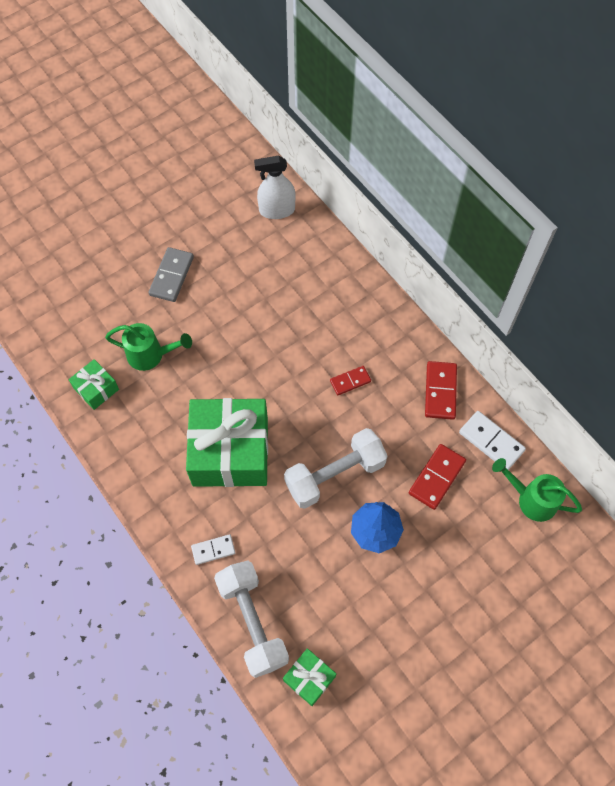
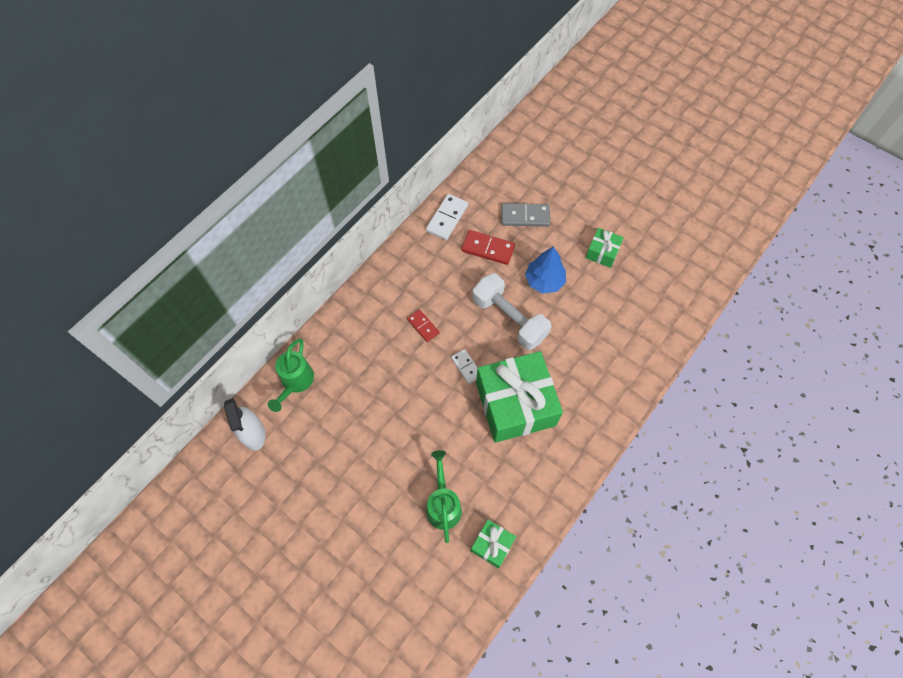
camera: 105 degrees left, 0 degrees up
(172, 276) = (351, 514): grey domino -> grey domino (525, 216)
(213, 550) = (602, 393): white domino -> white domino (466, 367)
(252, 622) = (645, 348): white dumbbell -> none
(309, 678) = (667, 300): green gift -> green gift (602, 252)
(440, 391) = (414, 259): red domino -> none
(531, 499) = (485, 187): green watering can -> green watering can (295, 382)

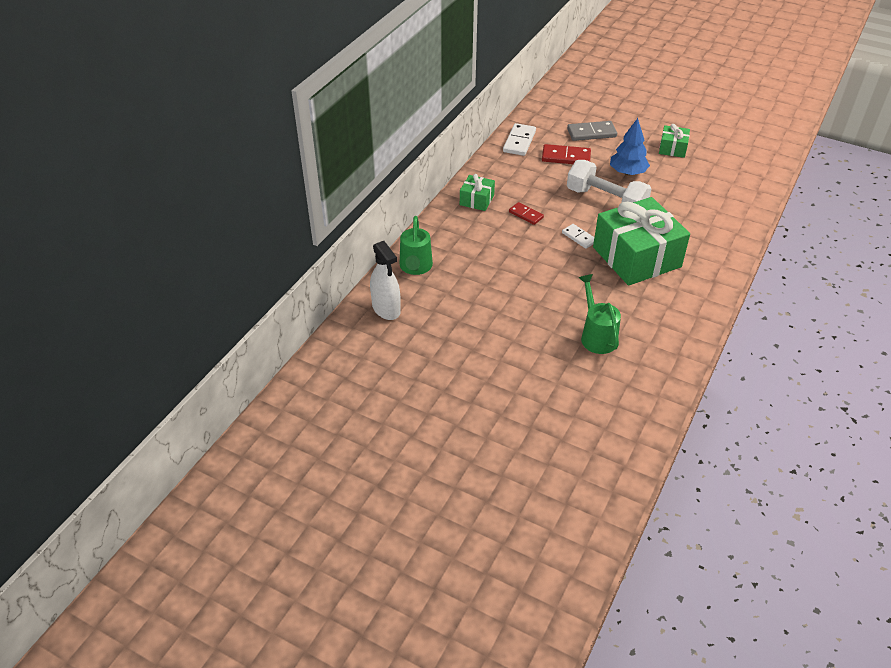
camera: 10 degrees left, 20 degrees down
(492, 545) = (657, 358): green gift -> green gift (476, 200)

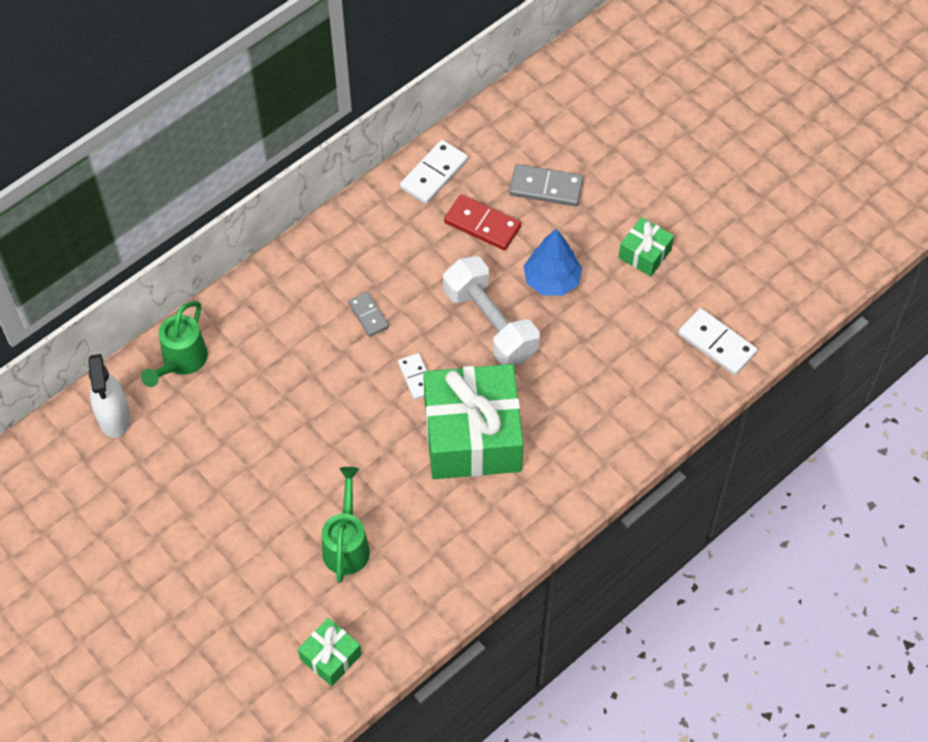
camera: 20 degrees right, 15 degrees up
(476, 200) = (317, 268): green gift -> green gift (330, 657)
(526, 215) = (368, 315): red domino -> grey domino
(748, 178) = (717, 343): none -> white domino

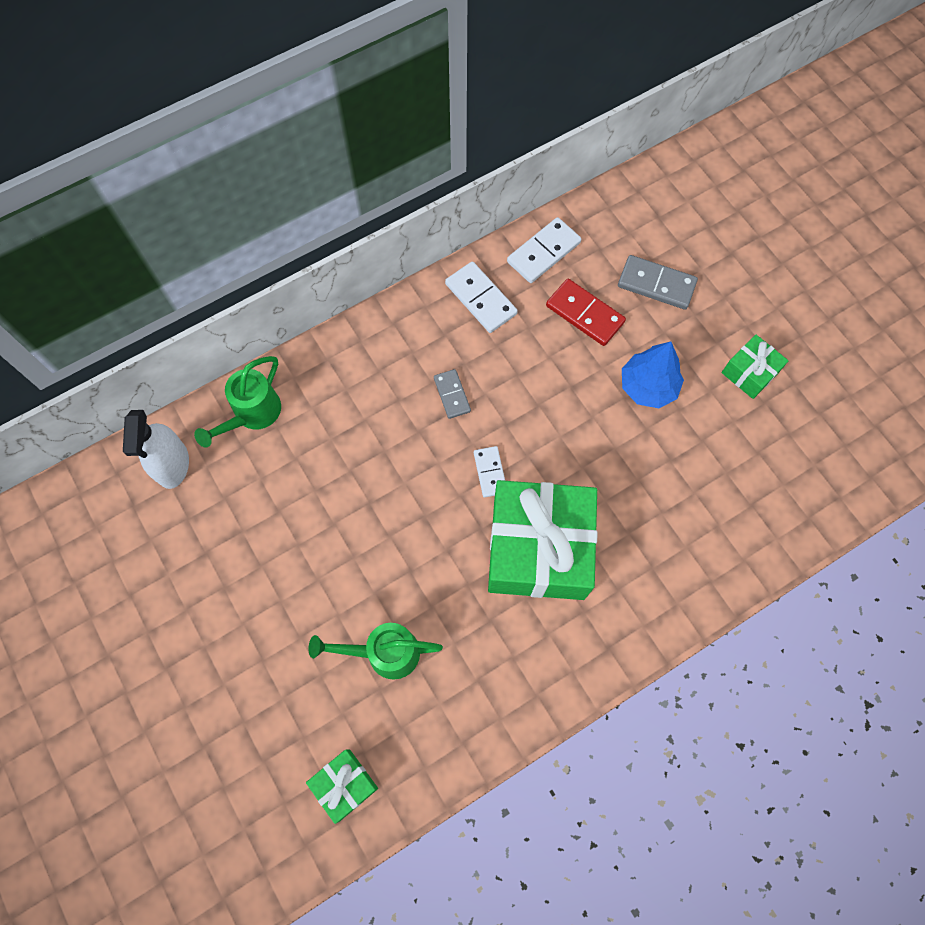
camera: 10 degrees right, 10 degrees up
(346, 544) = (385, 653): green watering can -> green watering can turned 105 degrees counterclockwise
(490, 323) = (577, 424): white dumbbell -> none
(717, 343) = (814, 486): white domino -> white domino (481, 299)

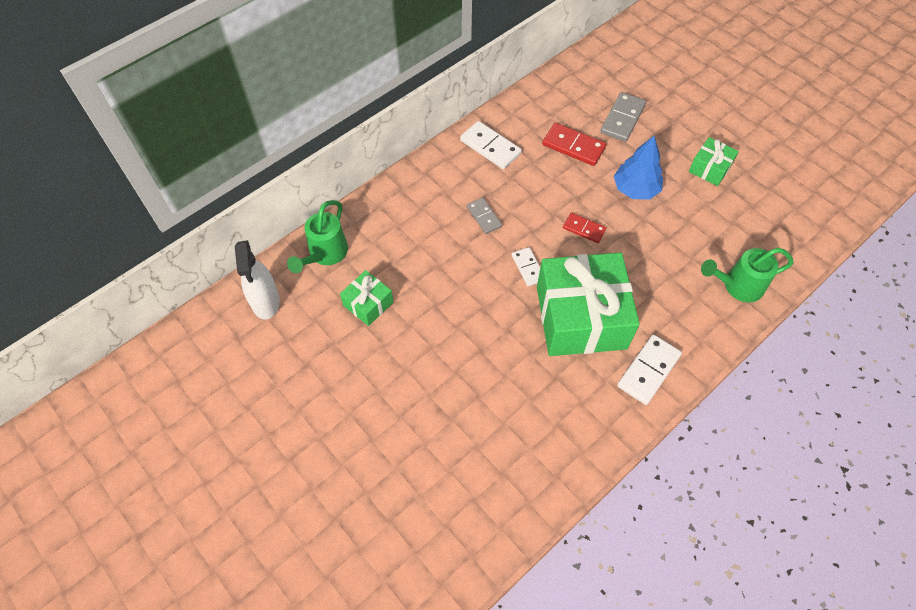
camera: 10 degrees left, 10 degrees down
(344, 785) = (464, 527): green gift -> green gift (368, 304)
(385, 653) = (474, 416): green watering can -> green watering can (738, 286)
(543, 252) = (531, 109): white domino -> white domino (648, 370)
(570, 431) = (584, 229): none -> red domino
(656, 284) = (622, 119): grey domino -> grey domino turned 75 degrees counterclockwise

